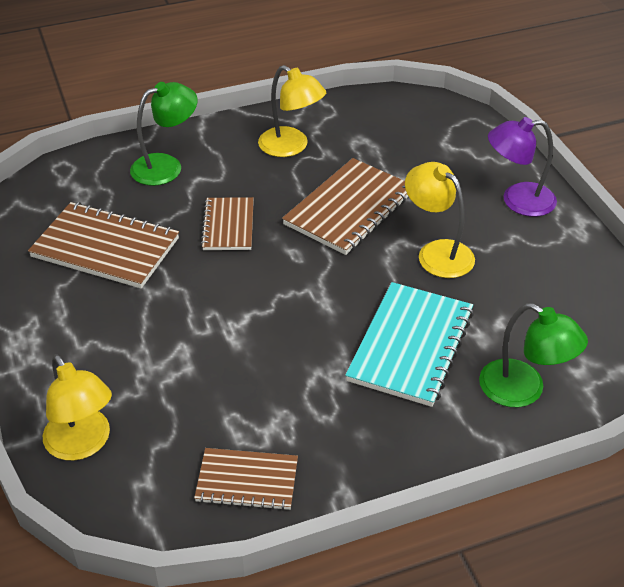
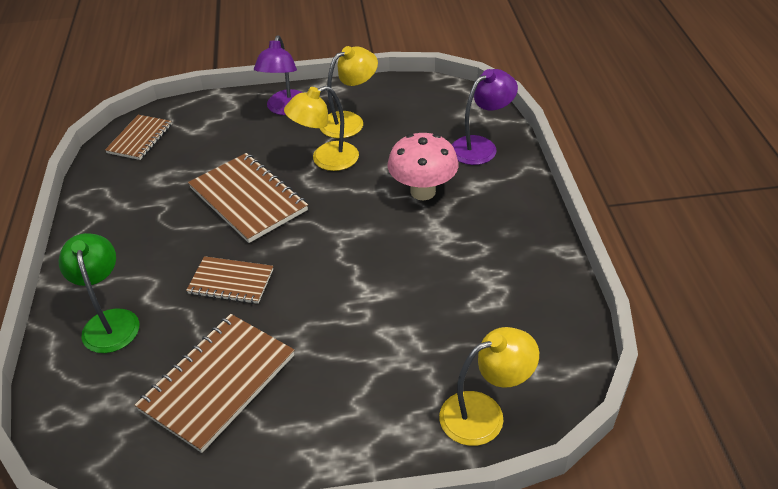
camera: 75 degrees left, 0 degrees up
(247, 480) = (541, 303): brown notebook -> brown notebook (140, 139)
(291, 147) = (138, 224): yellow lamp -> yellow lamp (349, 121)
(410, 346) = (423, 192): turquoise notebook -> pink mushroom
(523, 390) = (481, 146): green lamp -> purple lamp

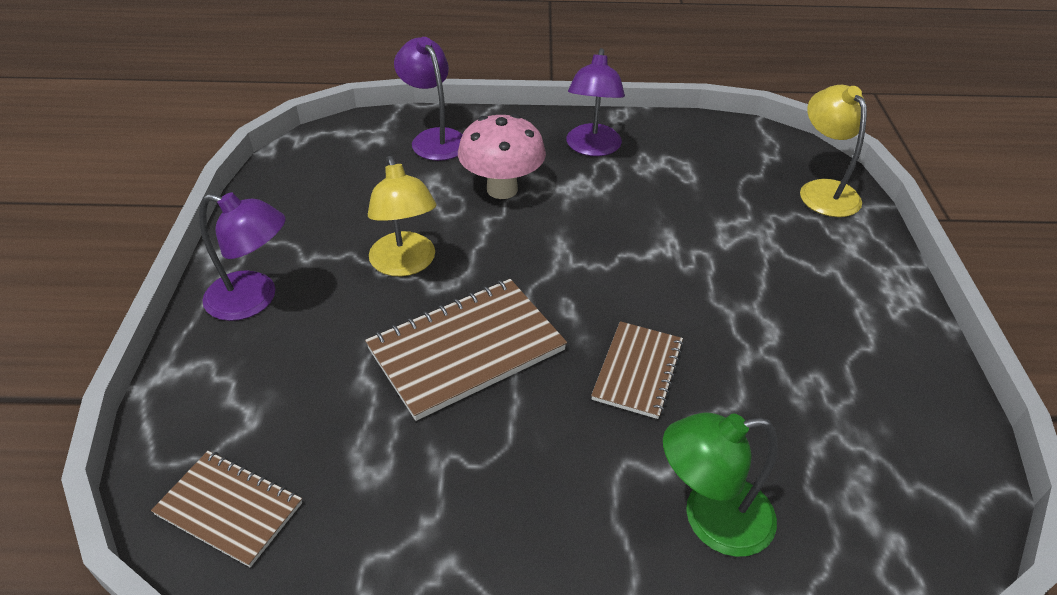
camera: 85 degrees left, 0 degrees up
(218, 383) = (812, 384): brown notebook -> none
(349, 121) = (327, 235): yellow lamp -> none
(500, 237) = (592, 148): none -> purple lamp

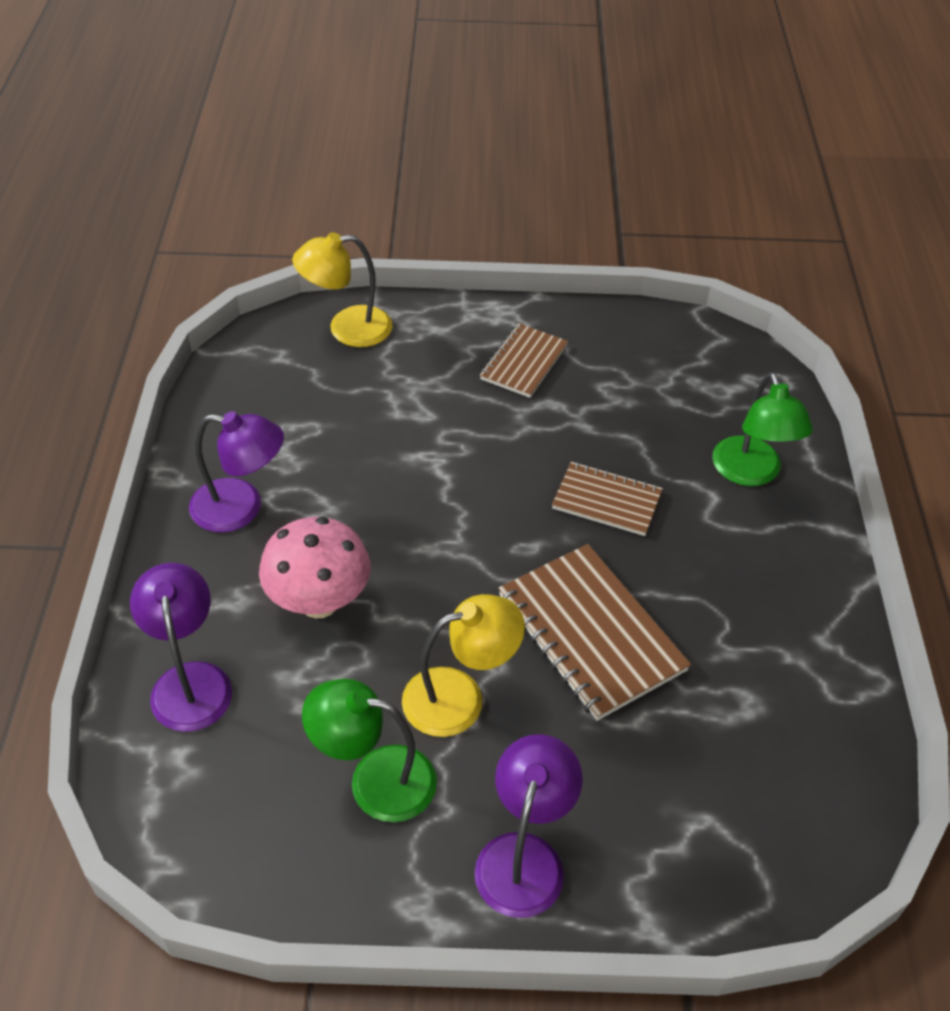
camera: 90 degrees left, 5 degrees up
(229, 509) = (808, 817): brown notebook -> brown notebook (524, 362)
(339, 222) = (375, 779): none -> green lamp
(434, 138) = (190, 681): purple lamp -> purple lamp turned 105 degrees clockwise

